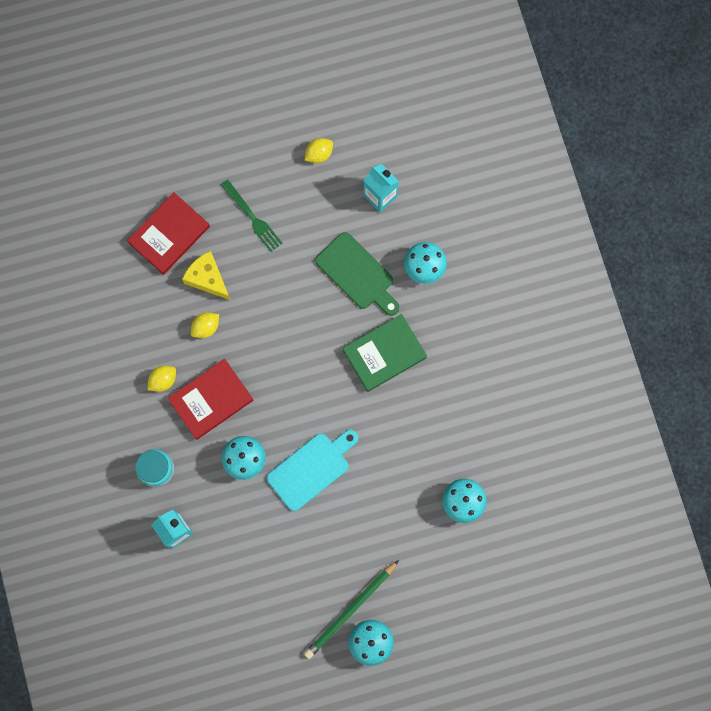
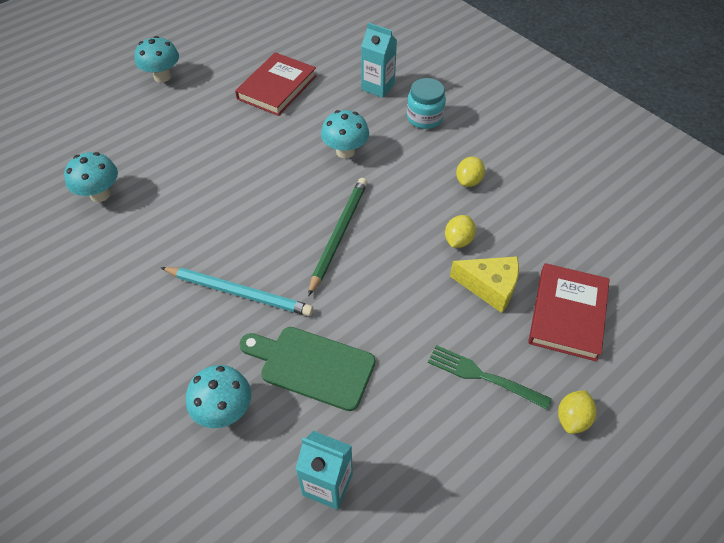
camera: 155 degrees right, 25 degrees down
(211, 400) = (409, 183): red book -> red book (277, 87)
(311, 468) = (275, 167): turquoise cutting board -> none
(319, 154) = (447, 507): yellow lemon -> yellow lemon (572, 418)
(350, 610) = (189, 88): green pencil -> green pencil (339, 234)
(384, 354) = (239, 292): green book -> turquoise pencil

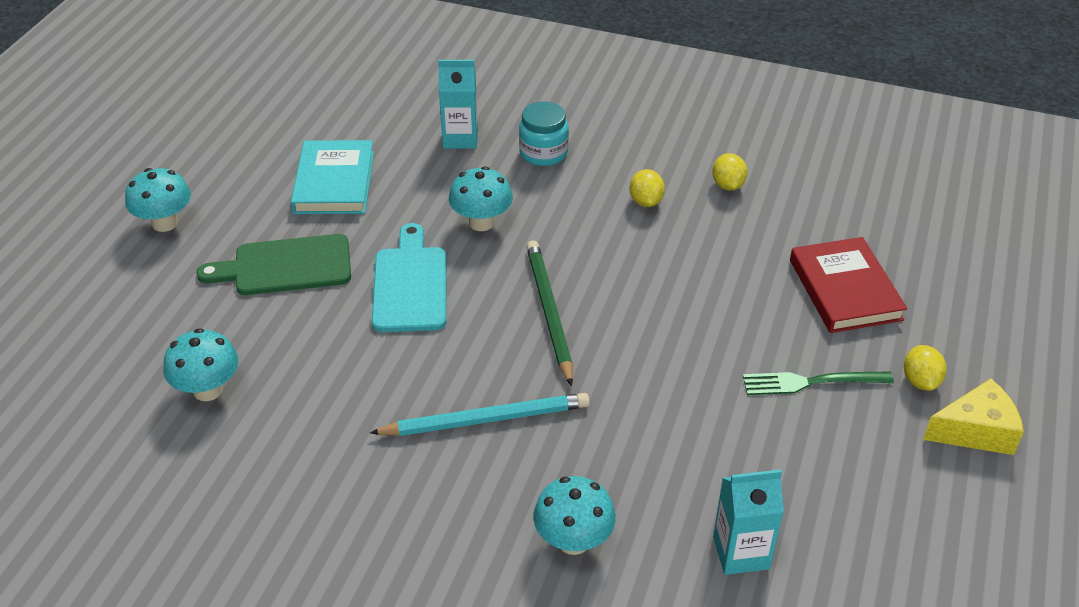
camera: 30 degrees left, 10 degrees down
(267, 176) = (410, 285): none -> turquoise cutting board
(277, 87) = (334, 182): red book -> turquoise book
(312, 366) = (632, 453): green cutting board -> green cutting board (286, 266)
(458, 240) = (683, 265): yellow lemon -> yellow lemon (728, 185)
(490, 287) = (751, 297): yellow cheese -> yellow cheese (975, 431)

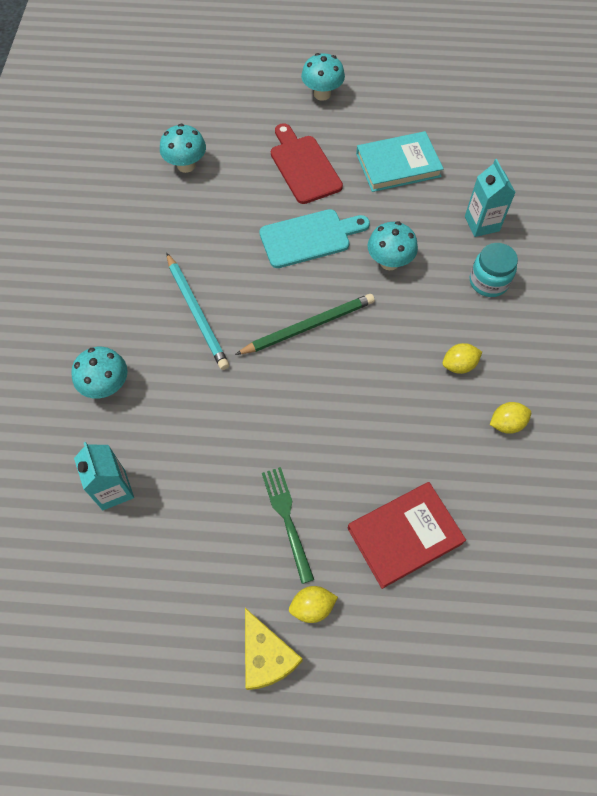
camera: 75 degrees right, 20 degrees up
(286, 266) = (303, 166): green cutting board -> red cutting board

